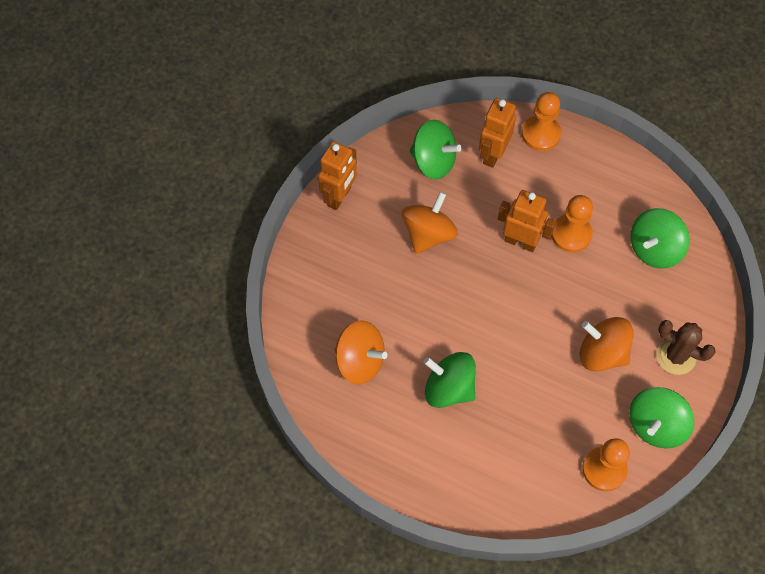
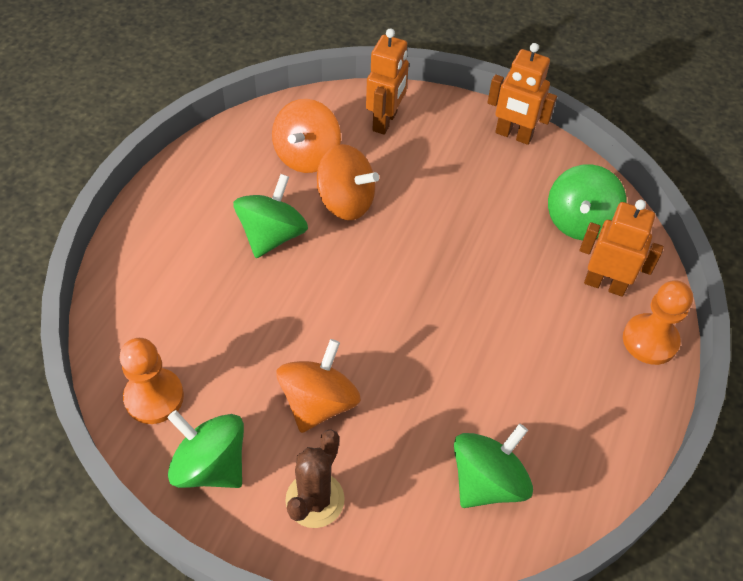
camera: 85 degrees right, 10 degrees down
(428, 234) = (475, 216): orange spinning top -> orange spinning top (346, 202)
(520, 242) = (477, 312): orange robot -> orange robot (385, 121)
(571, 234) = (497, 372): orange pawn -> none
(654, 249) = (487, 481): green spinning top -> green spinning top turned 90 degrees clockwise

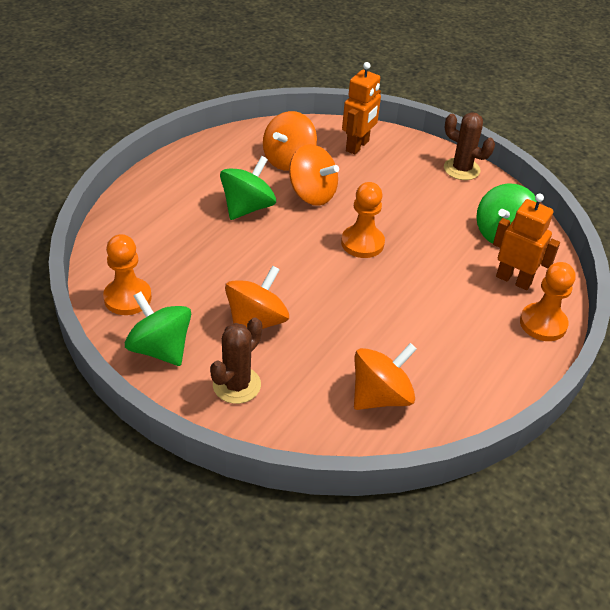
camera: 10 degrees right, 10 degrees down
(420, 263) = (362, 243): none -> orange pawn
(487, 481) = (380, 396): green spinning top -> orange spinning top
(513, 135) = (461, 169): orange robot -> brown cactus

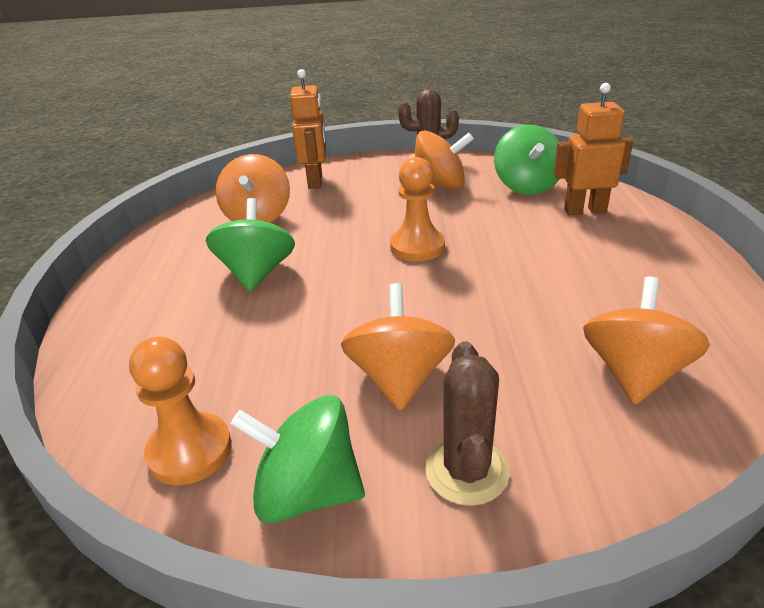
camera: 30 degrees left, 10 degrees down
(312, 194) = (315, 232): orange spinning top -> orange spinning top (440, 186)
(543, 323) = (657, 229): orange pawn -> none

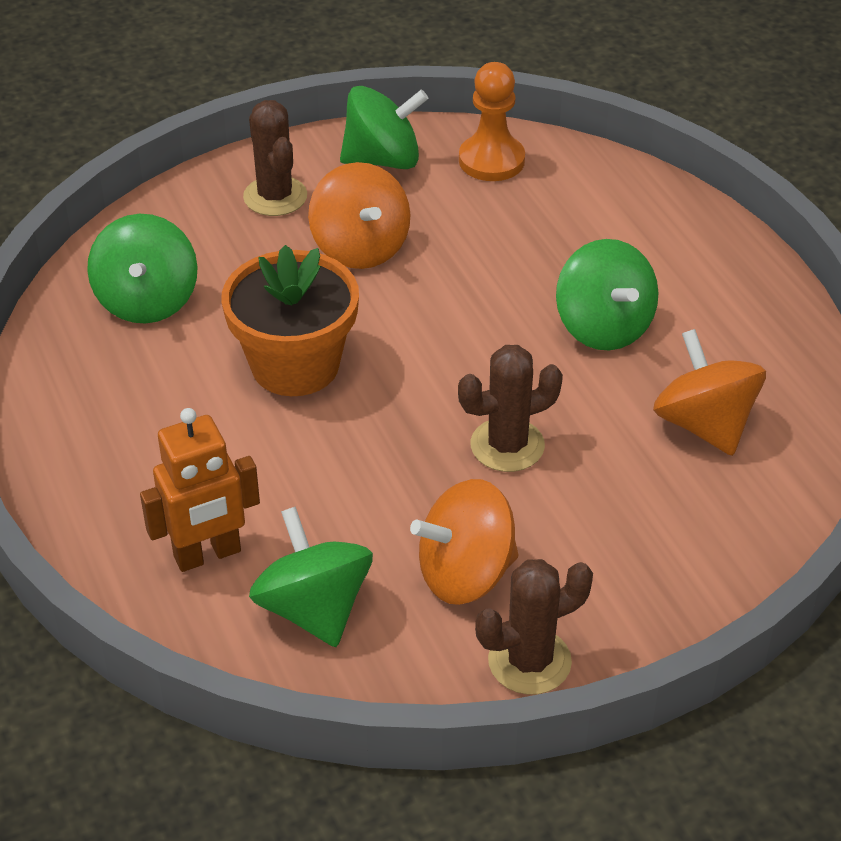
camera: 155 degrees right, 10 degrees up
(316, 181) = (695, 539): orange robot -> none
(378, 226) = (507, 445): none -> brown cactus
(417, 247) = (429, 417): orange pawn -> none
(500, 292) = (295, 365): none -> orange flower pot
(634, 373) = (147, 301): orange spinning top -> green spinning top

